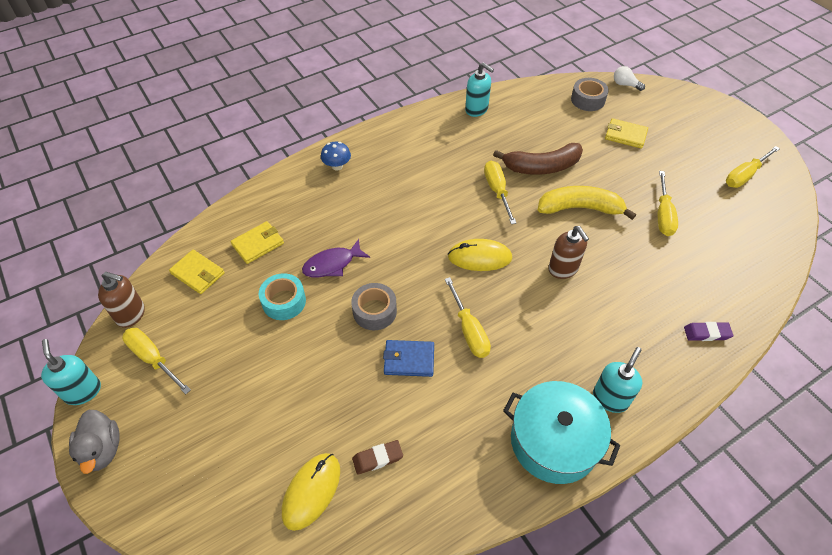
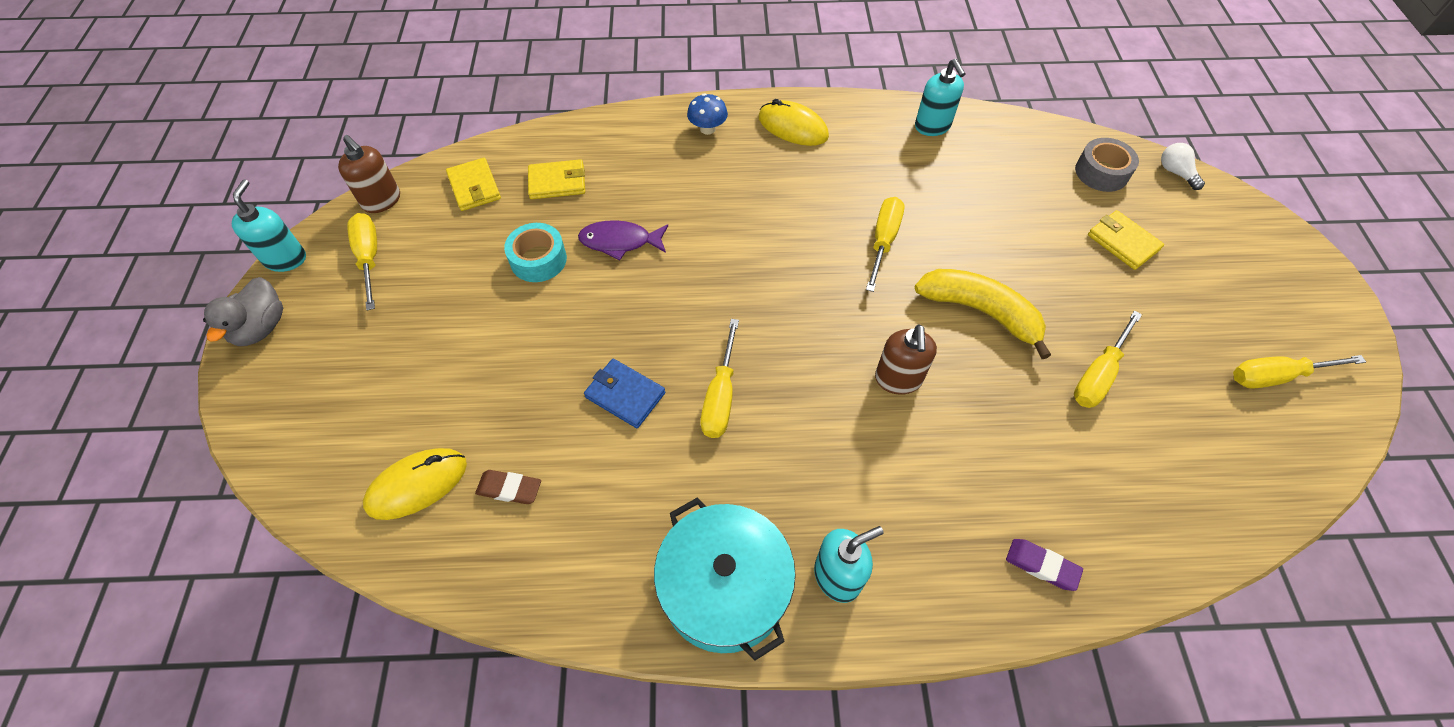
camera: 30 degrees right, 5 degrees up
(374, 311) = (627, 319): grey tape -> none
(479, 257) = (799, 314): yellow mouse -> yellow mouse (793, 127)
(541, 167) = (967, 235): brown banana -> none

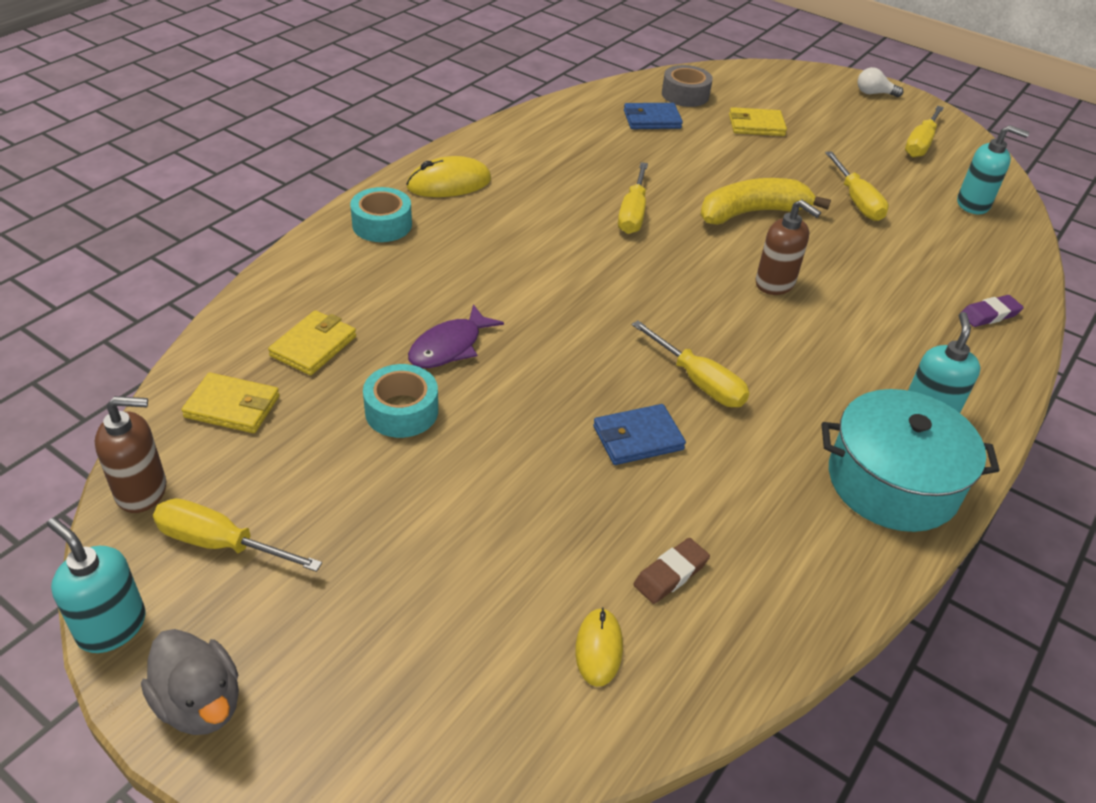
camera: 55 degrees left, 15 degrees down
(417, 485) = (598, 648): yellow mouse -> yellow mouse, size x0.63
(707, 129) = (382, 225): blue mushroom -> turquoise tape
(883, 241) = (633, 213): yellow screwdriver -> yellow screwdriver turned 135 degrees counterclockwise
(932, 126) = (546, 126): turquoise soap dispenser -> turquoise soap dispenser (973, 204)
(1031, 175) = (652, 119): none -> blue wallet
(1175, 172) = (720, 72): white light bulb -> white light bulb (874, 93)

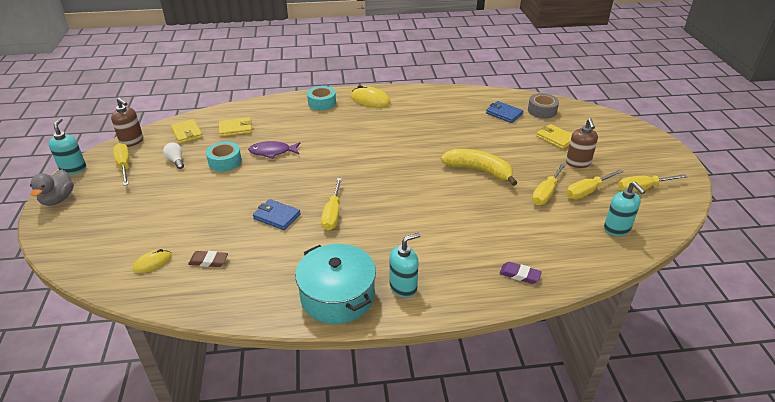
camera: 50 degrees right, 5 degrees down
(633, 213) = (423, 144): yellow screwdriver -> yellow screwdriver (587, 191)
(775, 283) = (434, 201): brown soap dispenser -> brown soap dispenser (578, 163)
(874, 93) = (662, 154): white light bulb -> white light bulb (176, 161)

